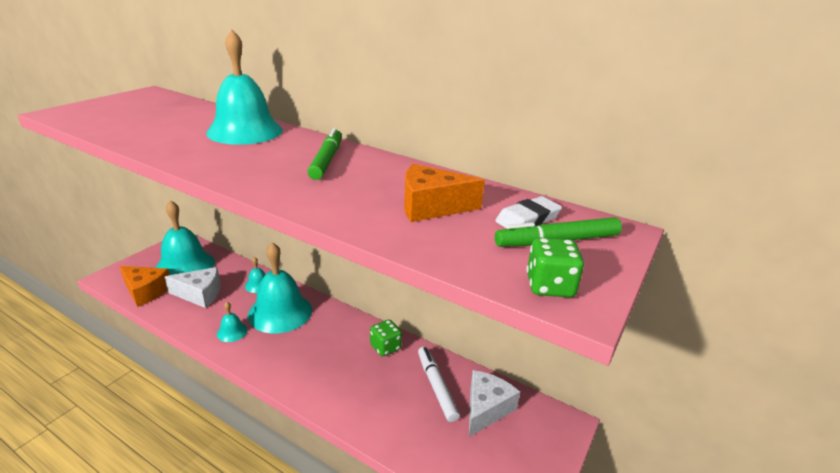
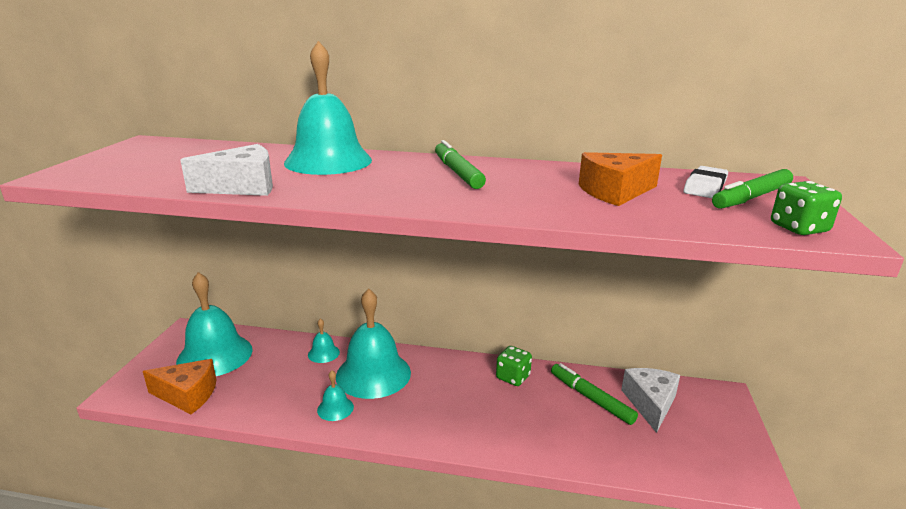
camera: 20 degrees left, 5 degrees down
(200, 294) = (261, 380): white cheese -> white cheese (242, 187)
(436, 386) = (591, 398): white marker -> green marker

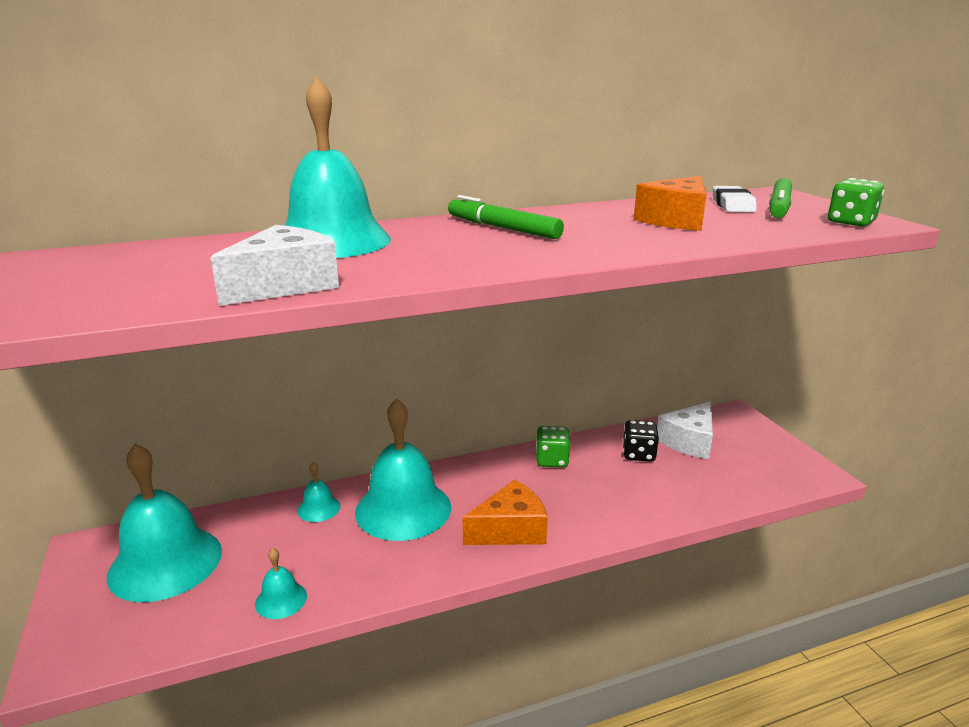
camera: 30 degrees left, 0 degrees up
(188, 395) = (177, 624): orange cheese -> orange cheese (510, 530)
(335, 408) = (396, 561): turquoise bell -> turquoise bell (281, 599)
(591, 398) = (638, 454): green marker -> black dice
(650, 404) = (689, 441): white cheese -> white cheese turned 120 degrees counterclockwise

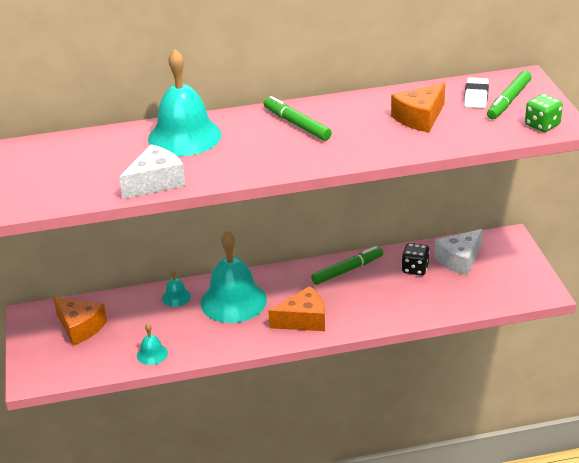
camera: 10 degrees right, 10 degrees up
(165, 562) = (80, 327): turquoise bell -> orange cheese
(552, 460) = (347, 270): green dice -> green marker

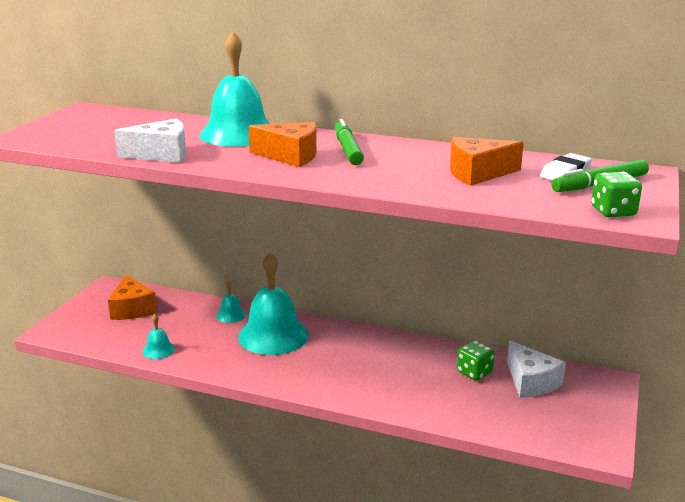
camera: 30 degrees right, 10 degrees down
(303, 320) = (316, 374): orange cheese -> orange cheese (290, 156)
(347, 270) = (405, 349): green marker -> none
(415, 269) = (474, 372): black dice -> green dice
(459, 260) = (531, 382): white cheese -> white cheese turned 105 degrees counterclockwise

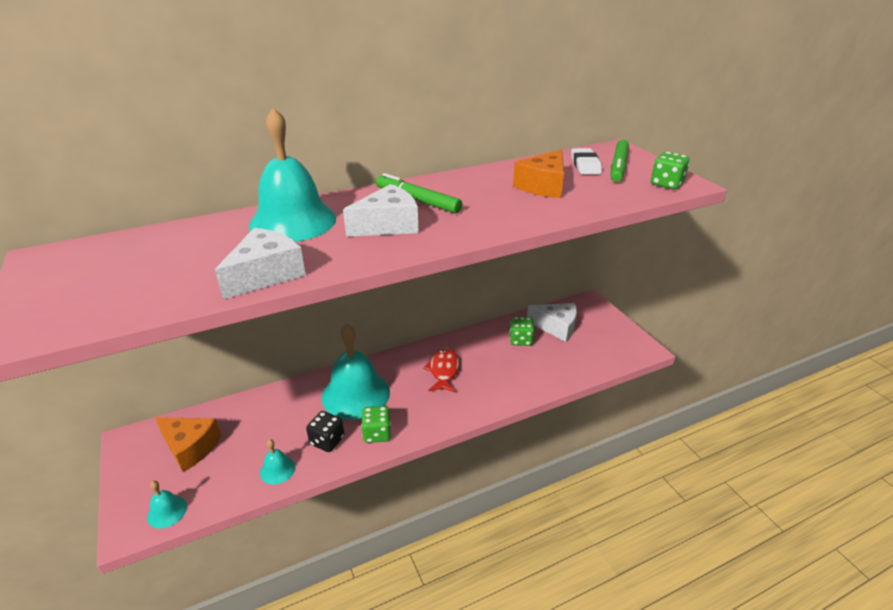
camera: 45 degrees left, 10 degrees up
(211, 352) = (327, 441): none -> black dice
(231, 315) = (295, 397): turquoise bell -> turquoise bell (167, 511)
(249, 368) = (377, 434): none -> green dice
(290, 156) = (388, 225): orange cheese -> white cheese
(364, 357) = (443, 371): none -> red fish

